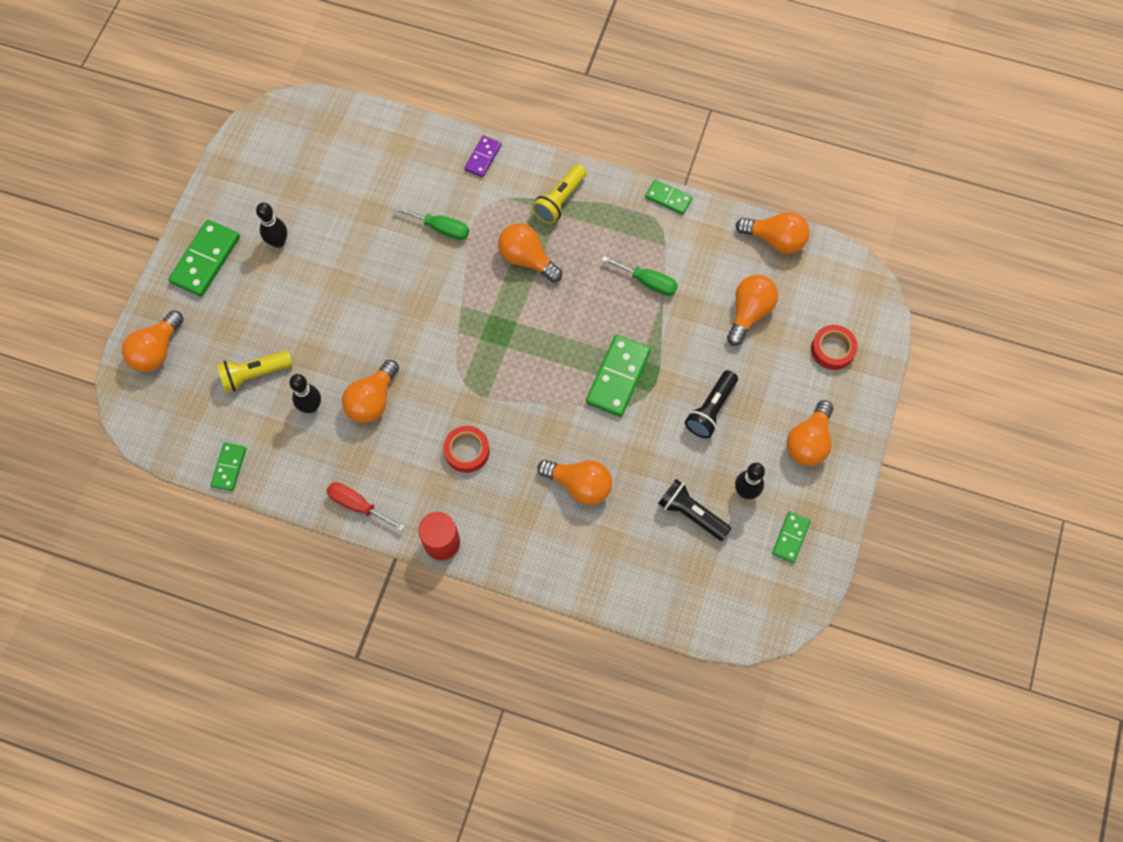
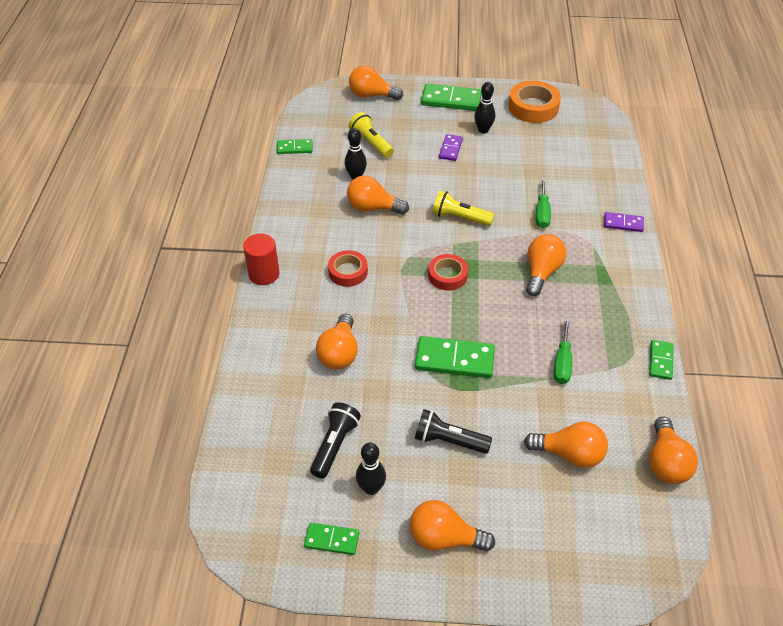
camera: 75 degrees right, 20 degrees down
(257, 174) = (533, 107): none -> orange tape
(299, 288) = (450, 149): none -> purple domino
(357, 505) = (283, 219): red screwdriver -> none
(559, 201) = (611, 282): yellow flashlight -> yellow flashlight (459, 218)
(832, 349) = (562, 543): red tape -> red tape (447, 275)

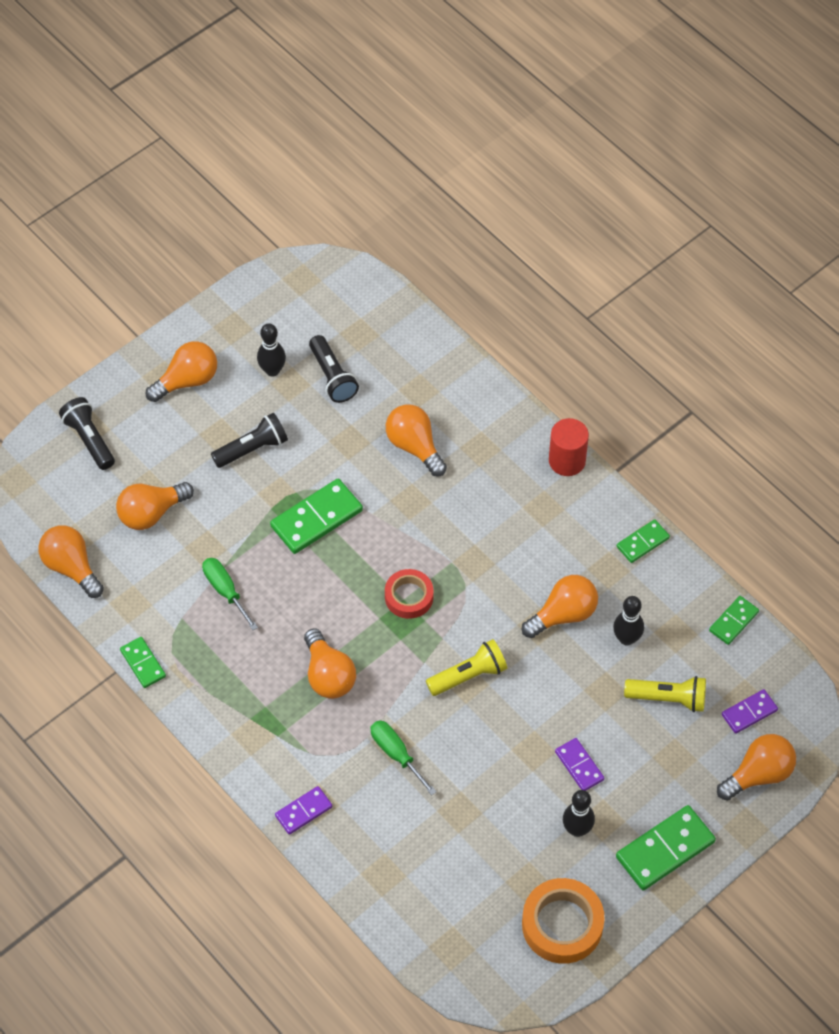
camera: 135 degrees right, 10 degrees up
(332, 540) = (262, 319): green domino -> green domino (642, 542)
(342, 115) = (749, 712): none -> purple domino
(348, 272) = (499, 525): red tape -> none
(571, 555) = (89, 439): none -> black flashlight

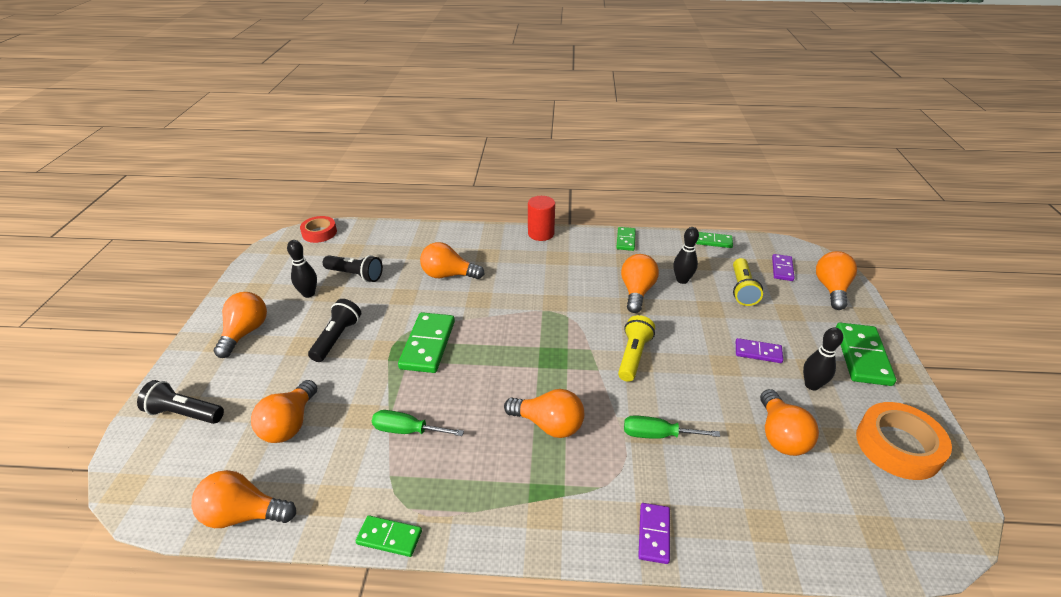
camera: 45 degrees left, 20 degrees down
(409, 597) = (541, 343): red tape -> red tape (319, 233)
(486, 837) = (780, 435): none -> orange light bulb
(668, 698) = (742, 289): yellow flashlight -> yellow flashlight turned 135 degrees clockwise
(733, 621) = (713, 241): green domino -> green domino turned 75 degrees counterclockwise

